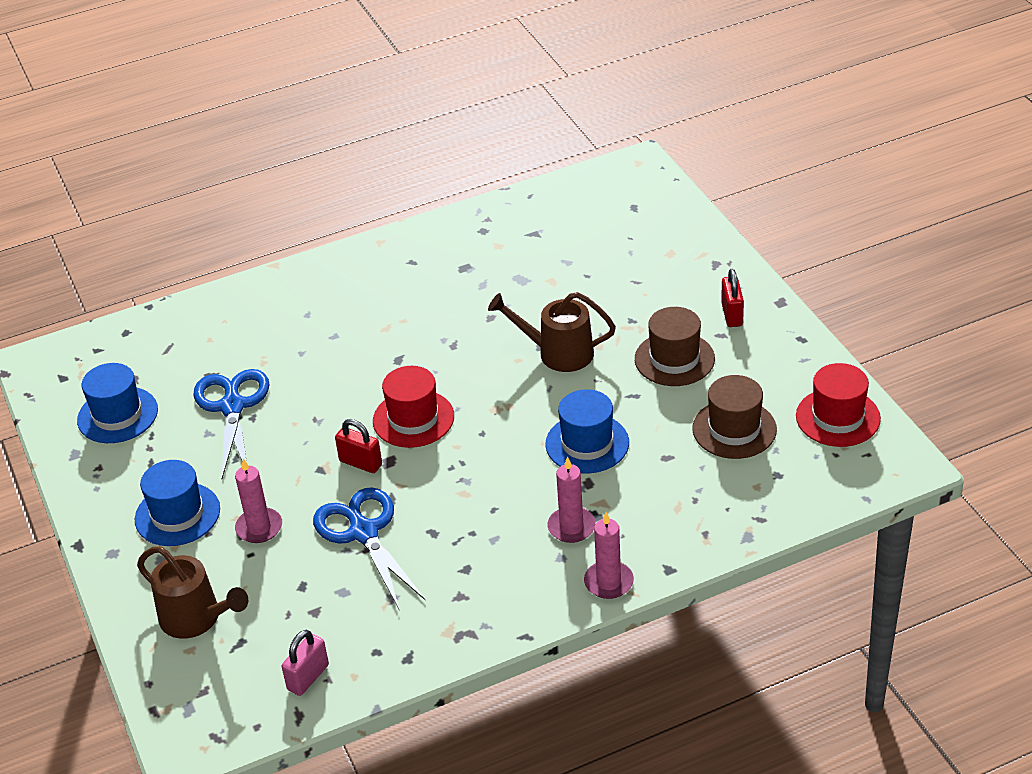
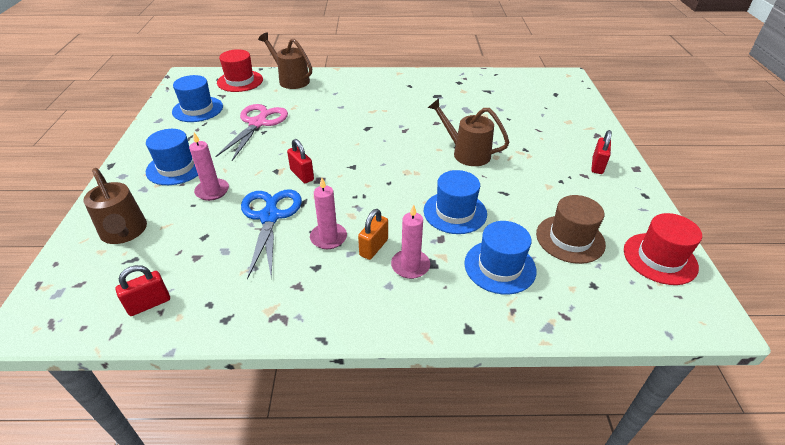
camera: 20 degrees right, 0 degrees up
(217, 312) = (290, 80): none -> brown watering can
(232, 406) = (258, 123): blue scissors -> pink scissors
(308, 677) = (149, 304): pink padlock -> red padlock
(413, 419) = (352, 161): red hat -> red hat (240, 81)
(517, 522) = (373, 247): none -> orange padlock
(608, 582) = (414, 320): pink candle -> pink candle (328, 238)
(670, 491) = (500, 267): none -> blue hat
(674, 359) = (544, 179): brown hat -> none

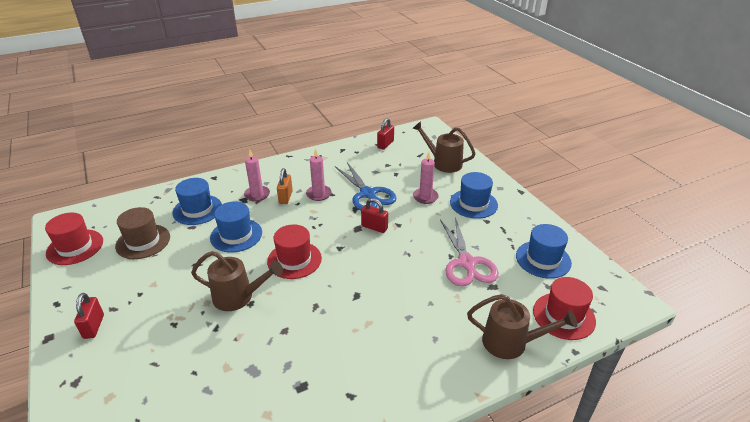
camera: 155 degrees right, 5 degrees down
(403, 168) = (294, 260): none -> red hat

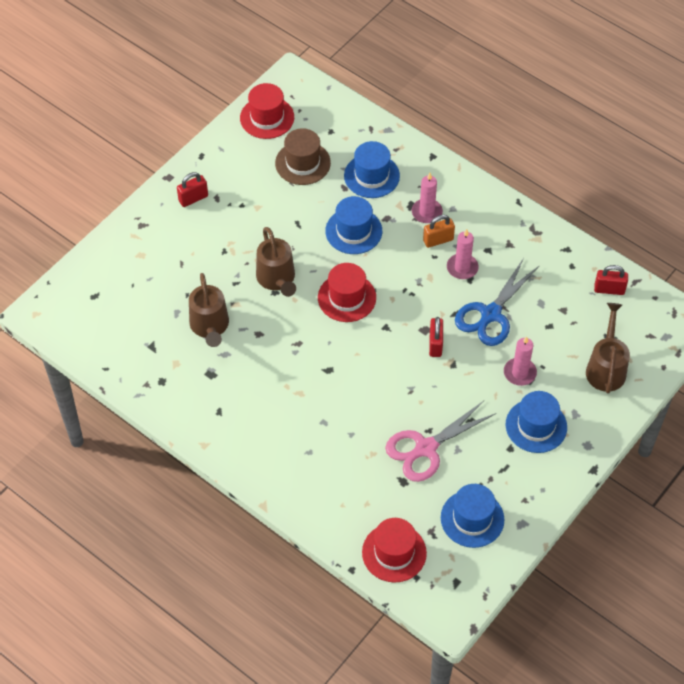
camera: 65 degrees right, 20 degrees up
(511, 343) = (335, 515): brown watering can -> brown watering can (210, 327)

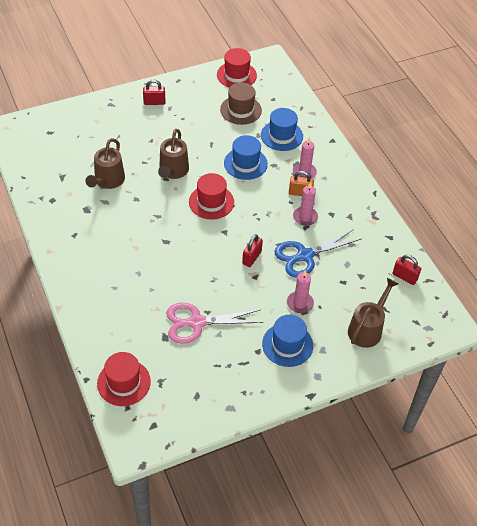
camera: 25 degrees right, 5 degrees down
(472, 518) = (196, 386): blue hat -> none

